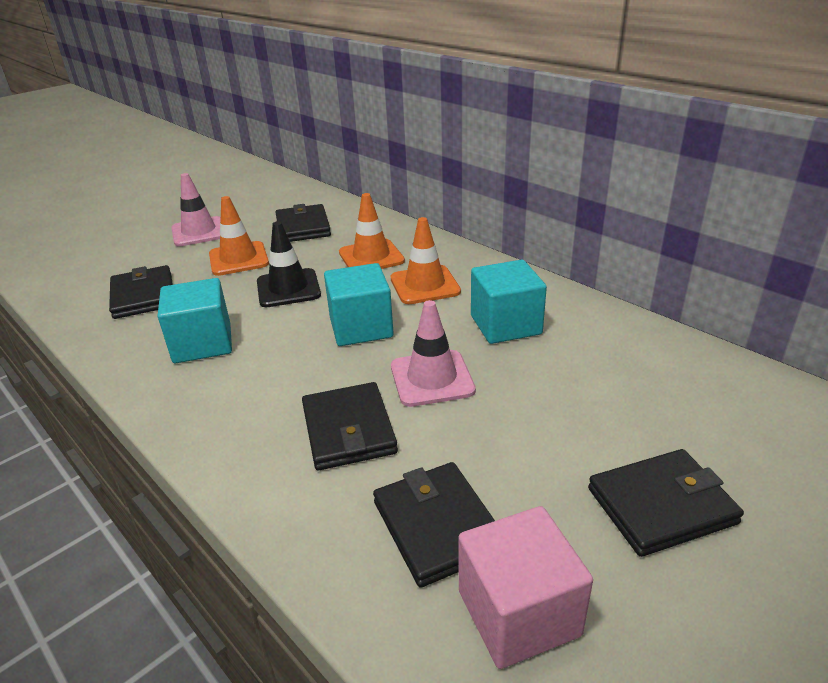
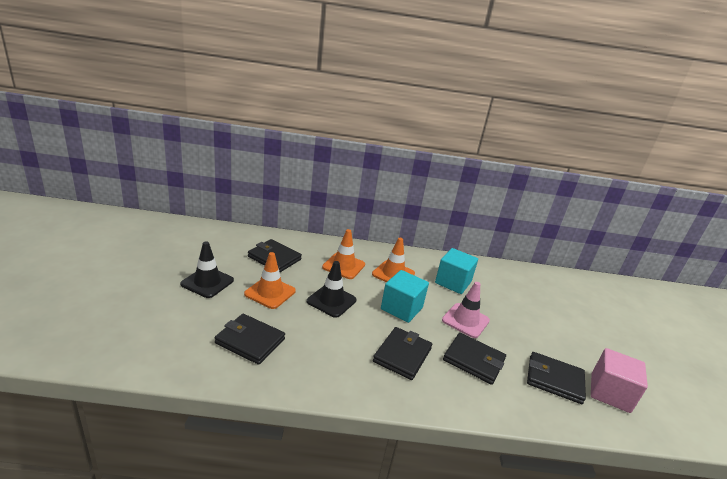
camera: 50 degrees left, 5 degrees down
(199, 232) = (207, 282): pink traffic cone -> black traffic cone
(202, 343) = (341, 353): turquoise cube -> none
(661, 506) = (588, 334): black wallet -> black wallet (402, 355)

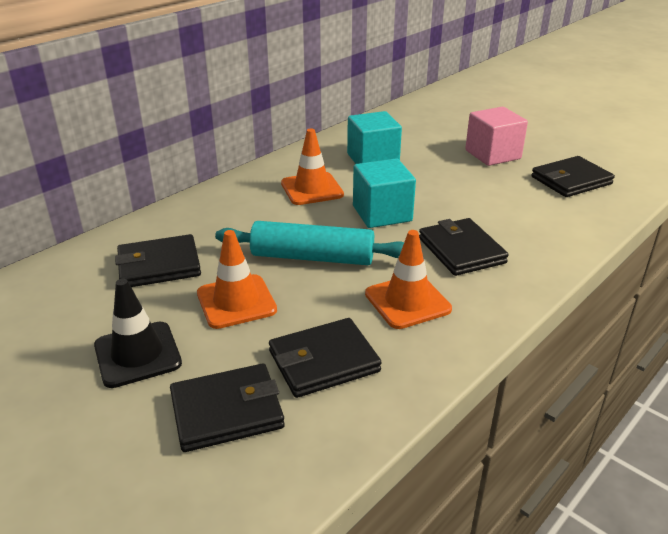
camera: 45 degrees left, 5 degrees up
(331, 301) = (312, 257): black traffic cone -> turquoise rolling pin
(343, 266) = (251, 216): orange traffic cone -> orange traffic cone (407, 301)
(465, 320) = (443, 184): pink traffic cone -> none
(473, 360) = (508, 210): black wallet -> black wallet (227, 411)
(610, 393) = (608, 163): pink cube -> pink cube (492, 154)

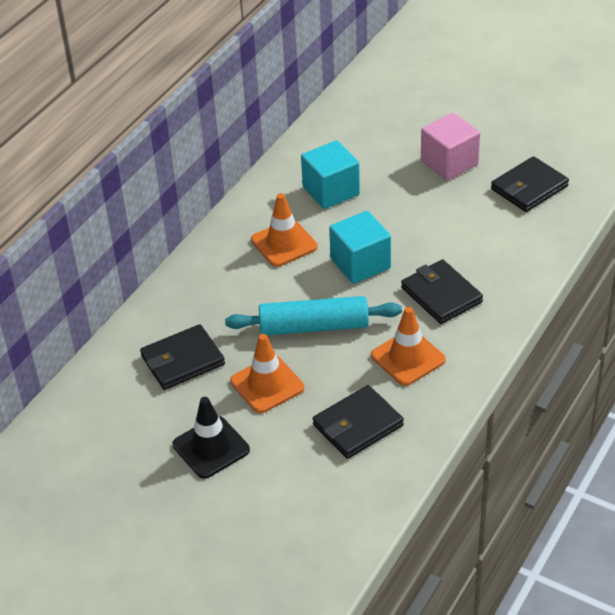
camera: 10 degrees left, 10 degrees up
(227, 411) = (301, 479): black wallet -> none

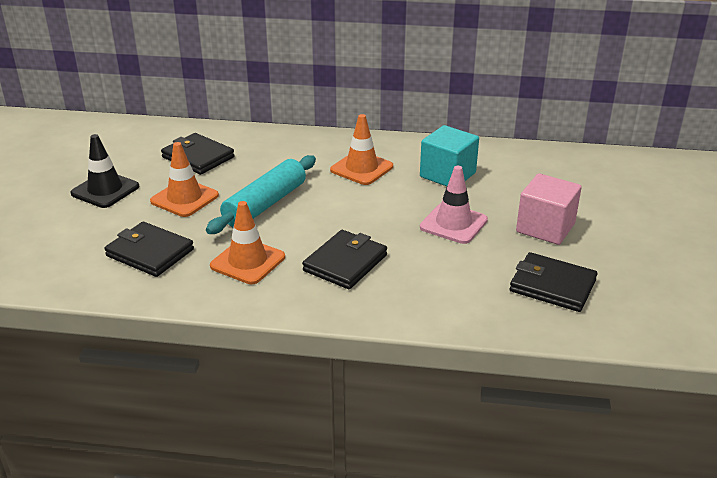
camera: 65 degrees right, 10 degrees down
(314, 326) = (265, 204): turquoise rolling pin -> turquoise rolling pin turned 60 degrees clockwise
(360, 263) = (361, 210): turquoise cube -> none
(415, 213) = (453, 224): none -> pink traffic cone

